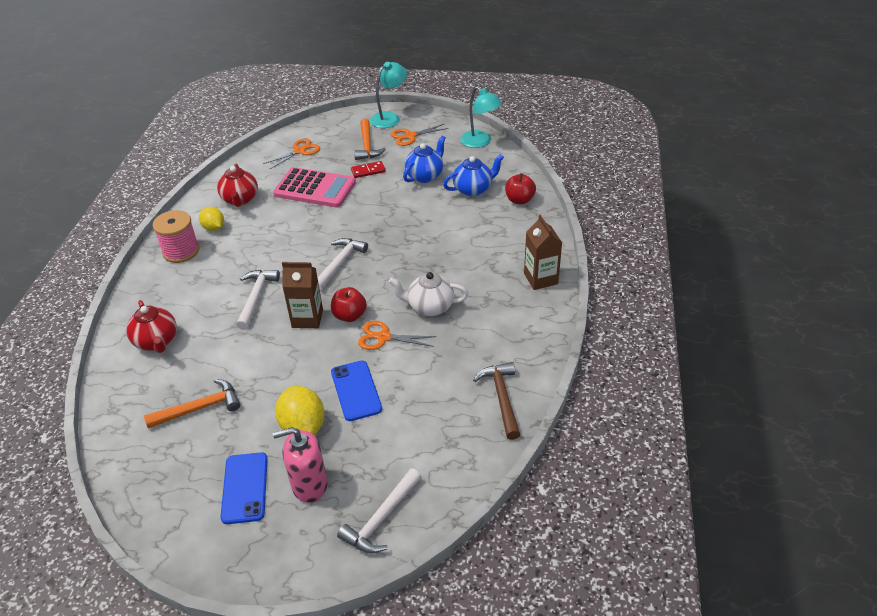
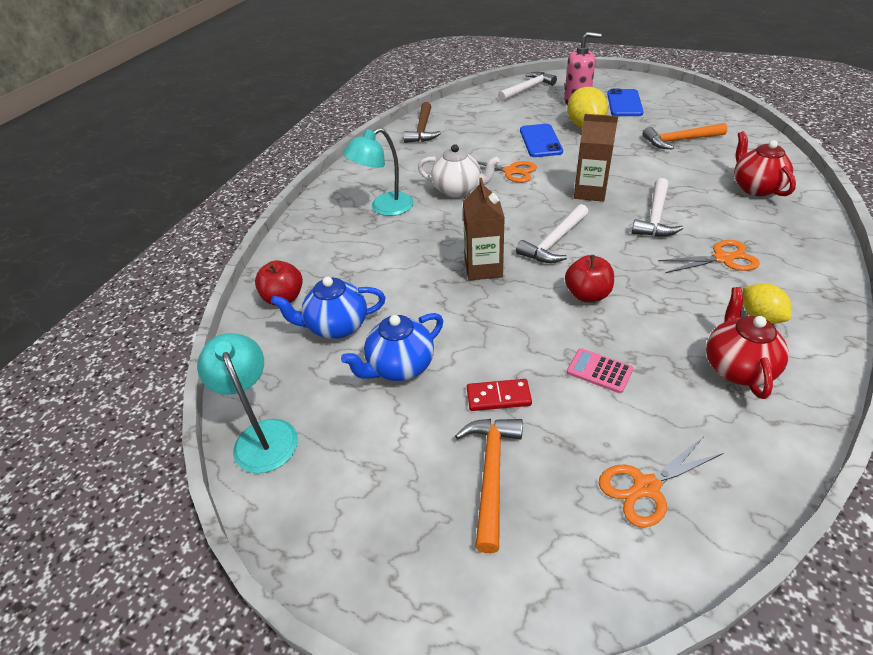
camera: 165 degrees left, 0 degrees up
(181, 251) = (793, 285): pink spool -> none
(315, 188) = (599, 371): pink calculator -> pink calculator, size x0.44
(349, 315) = (544, 190): red apple -> red apple (587, 295)
(389, 117) = (419, 578): turquoise lamp -> turquoise lamp (384, 208)
(410, 136) = (390, 487): orange scissors -> orange scissors (722, 258)
(540, 279) = (331, 203): brown carton -> brown carton (483, 268)

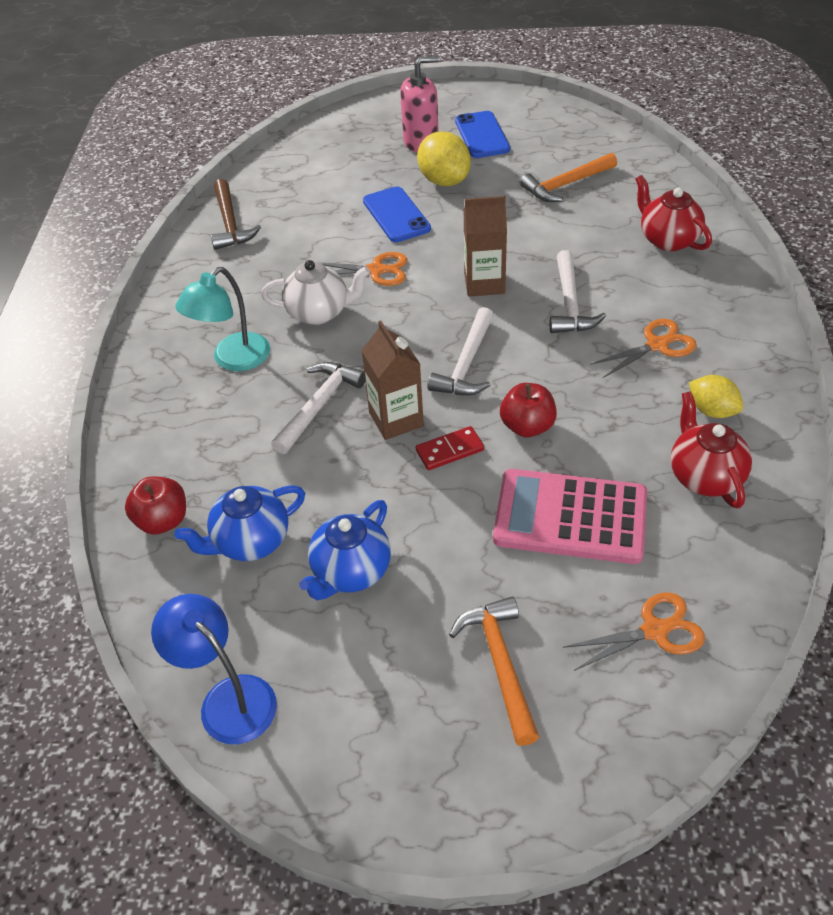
camera: 20 degrees left, 5 degrees up
(262, 435) = (228, 698): turquoise lamp -> blue lamp
(498, 397) = (475, 577): red domino -> red domino (450, 450)
(527, 89) = (347, 130): white hammer -> white hammer (319, 406)
(599, 371) = (570, 517): pink calculator -> pink calculator, size x2.28
(646, 487) = (654, 630): orange scissors -> orange scissors turned 150 degrees counterclockwise

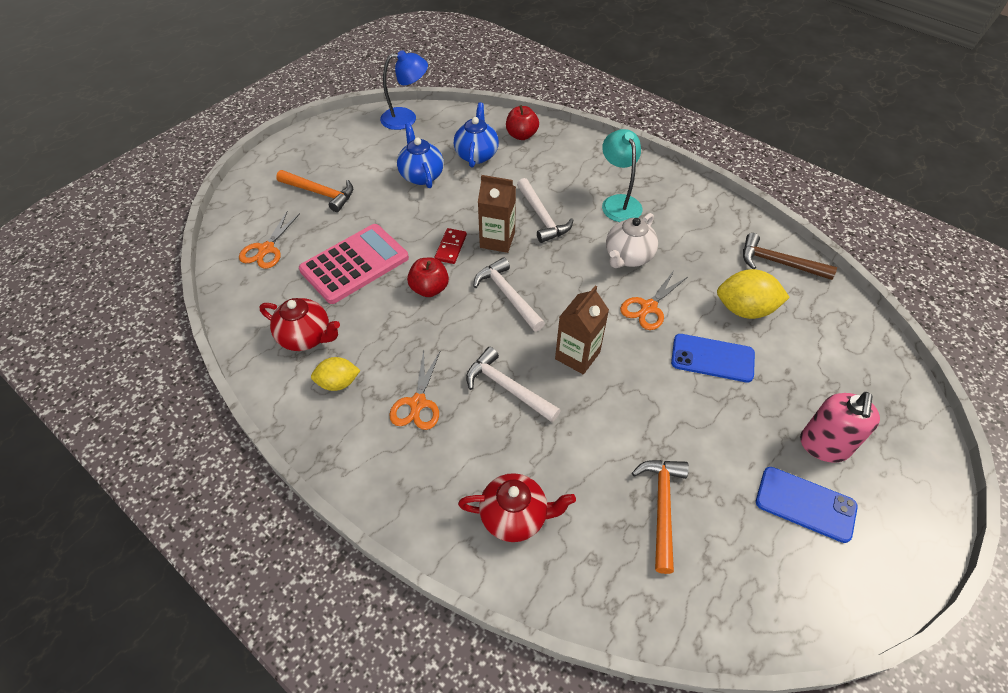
camera: 125 degrees right, 5 degrees up
(444, 181) = (741, 420): yellow lemon -> yellow lemon (745, 309)

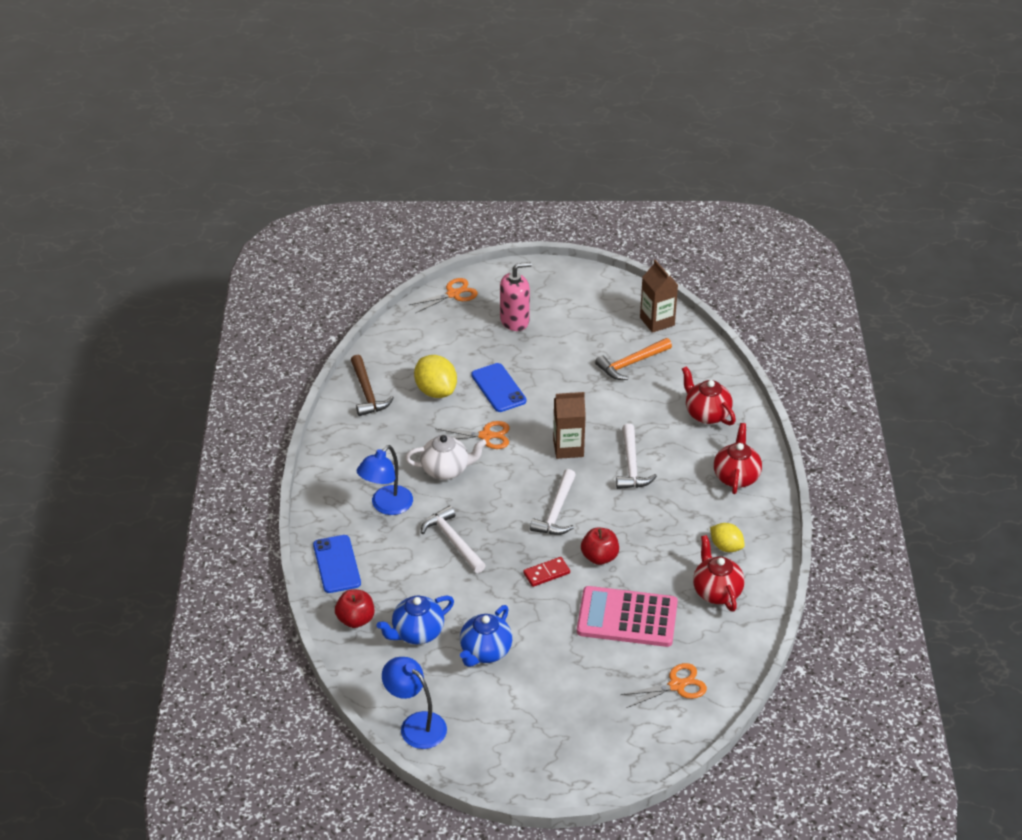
camera: 130 degrees left, 10 degrees down
(320, 193) = (582, 705): orange hammer -> none
(404, 465) = (736, 477): none -> red teapot
(418, 403) = (692, 499): orange scissors -> orange scissors (453, 294)
(497, 240) = (508, 551): brown carton -> brown carton (657, 321)
(542, 217) = (453, 541): white hammer -> white hammer turned 60 degrees counterclockwise
(618, 202) = (386, 506): turquoise lamp -> blue lamp
(805, 504) = (564, 315): blue phone -> blue phone (336, 564)

